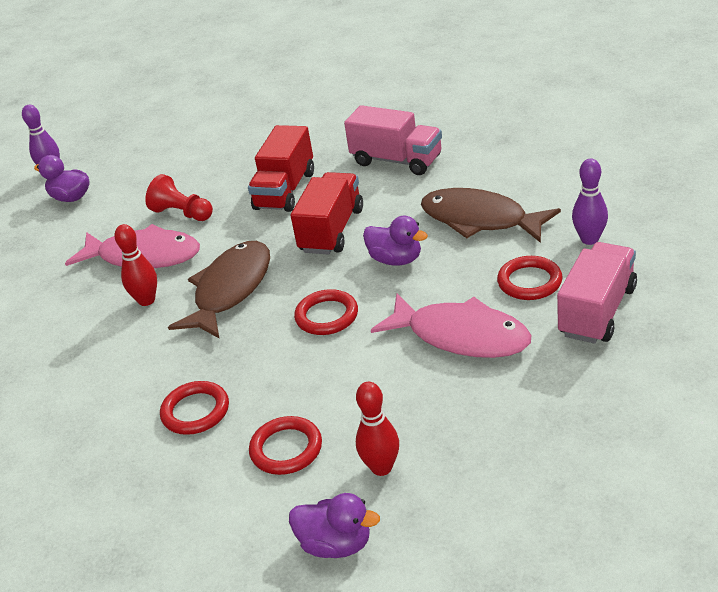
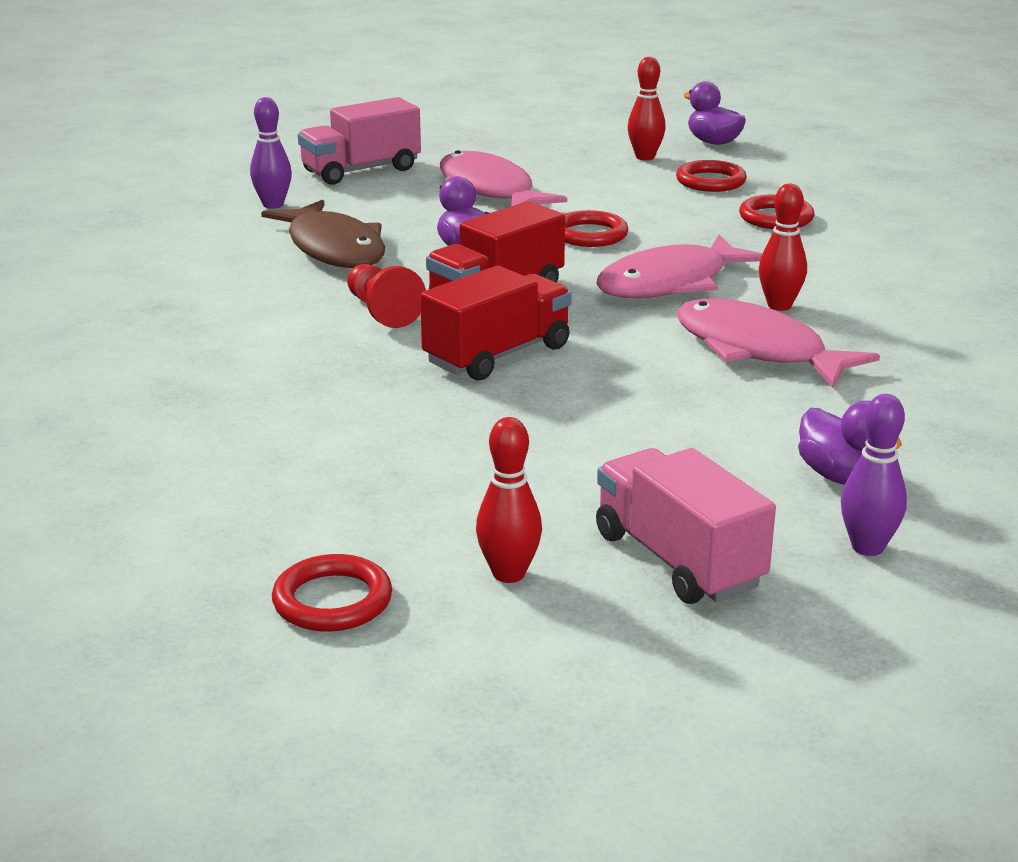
camera: 155 degrees left, 10 degrees down
(182, 213) = (667, 381): red pawn -> red pawn (382, 312)
(186, 109) = (509, 574): none -> red bowling pin
(230, 290) = (670, 283): brown fish -> pink fish
(396, 160) = (313, 334): pink truck -> pink truck (678, 560)
(529, 282) = (377, 199): red ring -> red ring (332, 600)

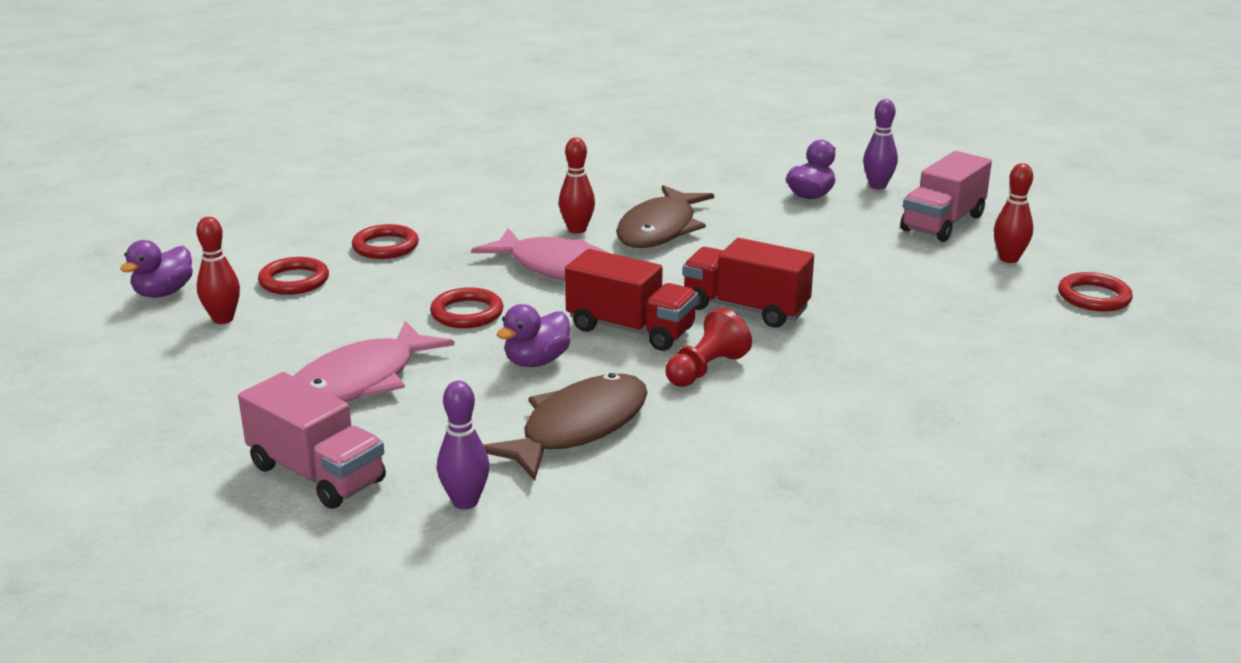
camera: 110 degrees left, 0 degrees up
(757, 350) = (660, 229): pink fish -> brown fish

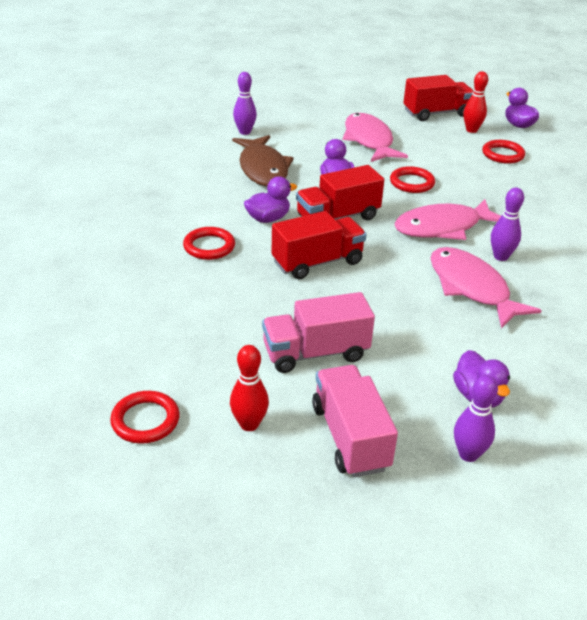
camera: 125 degrees right, 10 degrees up
(177, 361) = (436, 113): none -> red truck
(316, 474) = (304, 115): pink truck -> pink truck (315, 353)
(385, 246) = (530, 189): red ring -> red ring (209, 246)
(577, 230) = (500, 256): red bowling pin -> purple bowling pin
(660, 229) = (471, 288): brown fish -> pink fish
(706, 369) = (268, 219): red pawn -> purple duck

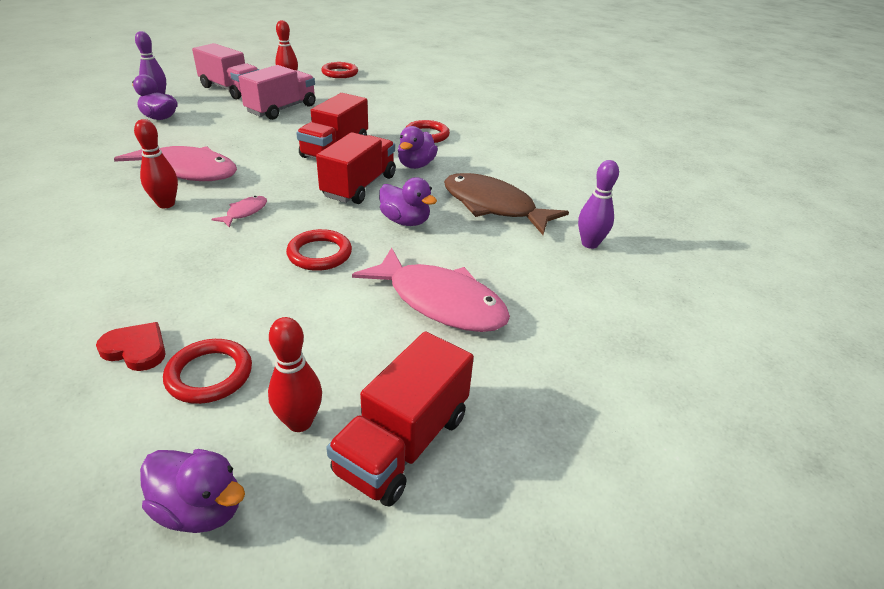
camera: 140 degrees right, 0 degrees up
(442, 227) = (245, 212): pink fish -> pink fish, size x0.44
(500, 256) = (166, 204): purple bowling pin -> red bowling pin
(535, 174) = (136, 349): none -> red heart

